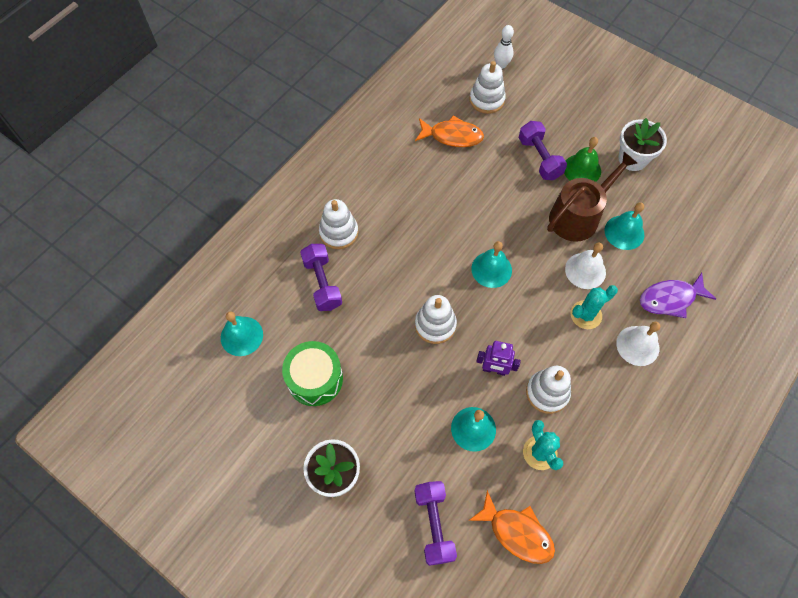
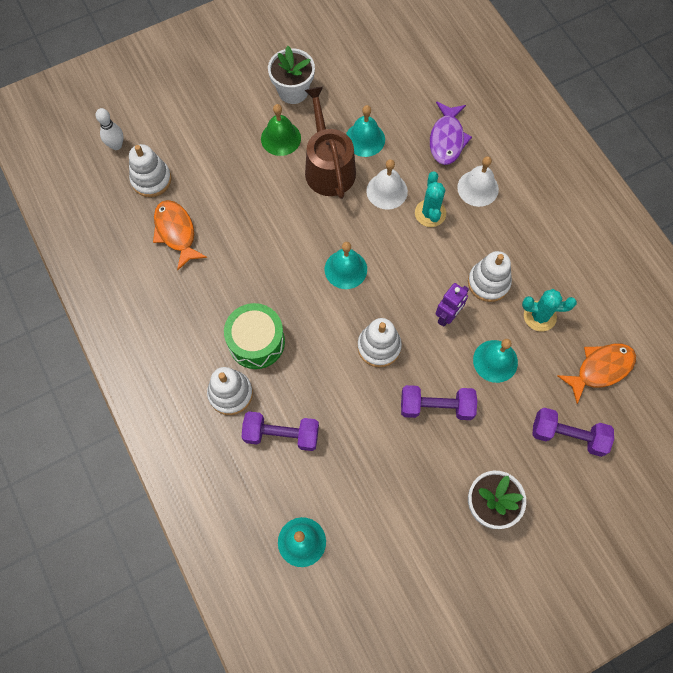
camera: 65 degrees left, 5 degrees up
(315, 379) = (383, 485): green drum -> green drum (256, 342)
(452, 136) = (176, 232): orange fish -> orange fish turned 60 degrees counterclockwise
(539, 158) = (248, 167): purple dumbbell -> purple dumbbell (436, 406)

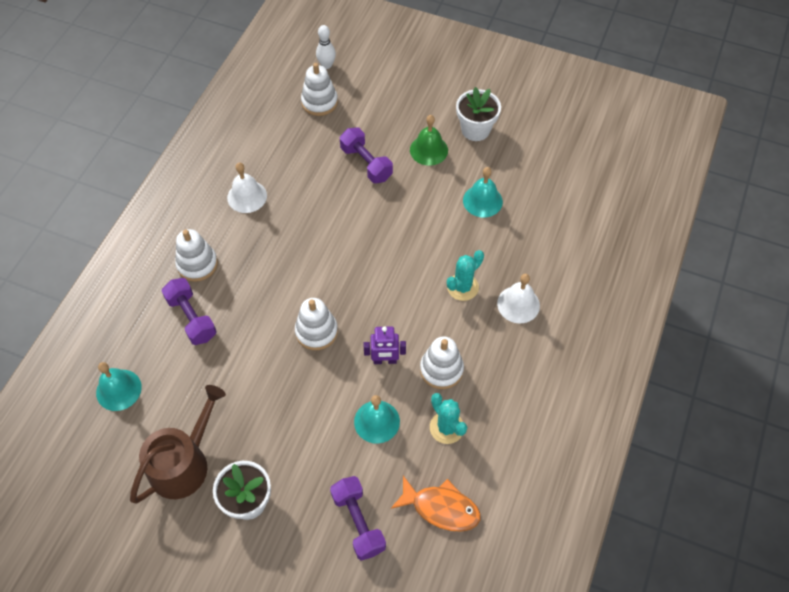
camera: 50 degrees right, 10 degrees down
(176, 232) = (292, 145): orange fish -> none
(256, 342) = (251, 251): green drum -> none
(328, 167) = (435, 195): brown watering can -> brown watering can (184, 463)
(345, 269) = (361, 265): turquoise bell -> none
(387, 191) = (453, 245): white bell -> white bell (247, 196)
(436, 406) = (300, 405): purple dumbbell -> purple dumbbell (366, 163)
(447, 139) = (540, 253): purple fish -> none

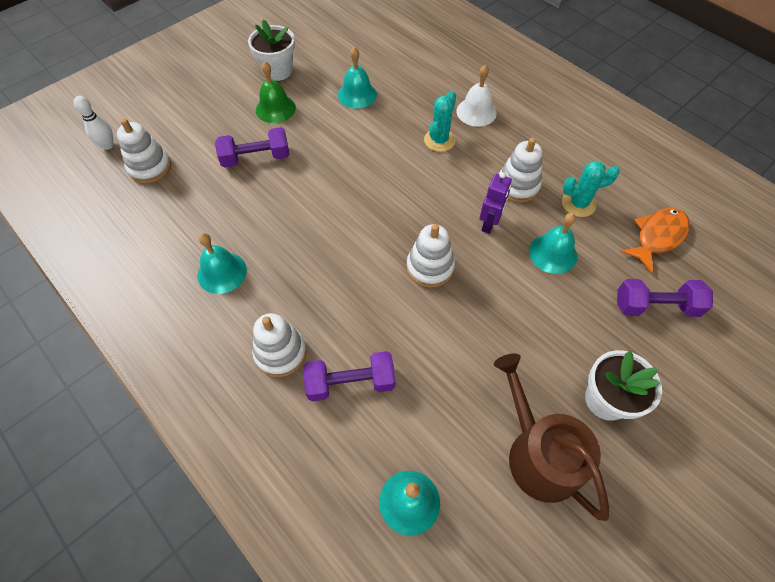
camera: 65 degrees left, 0 degrees up
(247, 196) = (222, 272): white bell -> turquoise bell
(462, 287) = (439, 140): turquoise cactus -> turquoise cactus turned 45 degrees clockwise

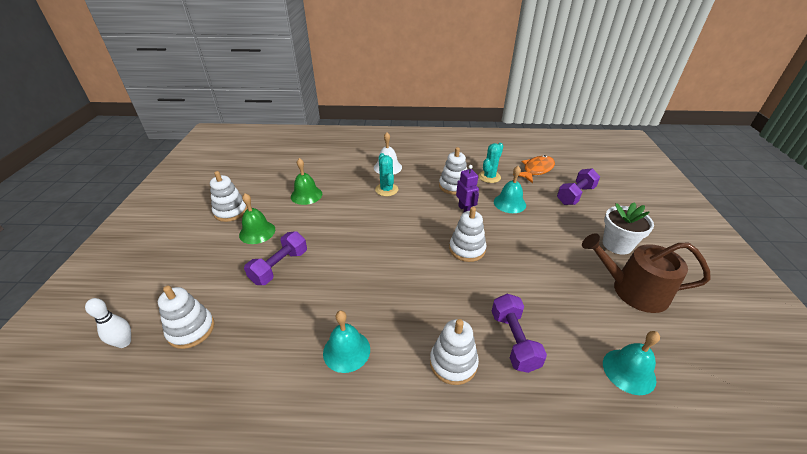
camera: 45 degrees left, 20 degrees down
(277, 71) = (231, 211): white flower pot -> white stacking toy
(350, 383) = (514, 340): purple dumbbell -> purple dumbbell turned 45 degrees counterclockwise
(357, 94) = (306, 195): turquoise bell -> green bell
(657, 237) = (536, 170): orange fish -> orange fish turned 45 degrees clockwise

